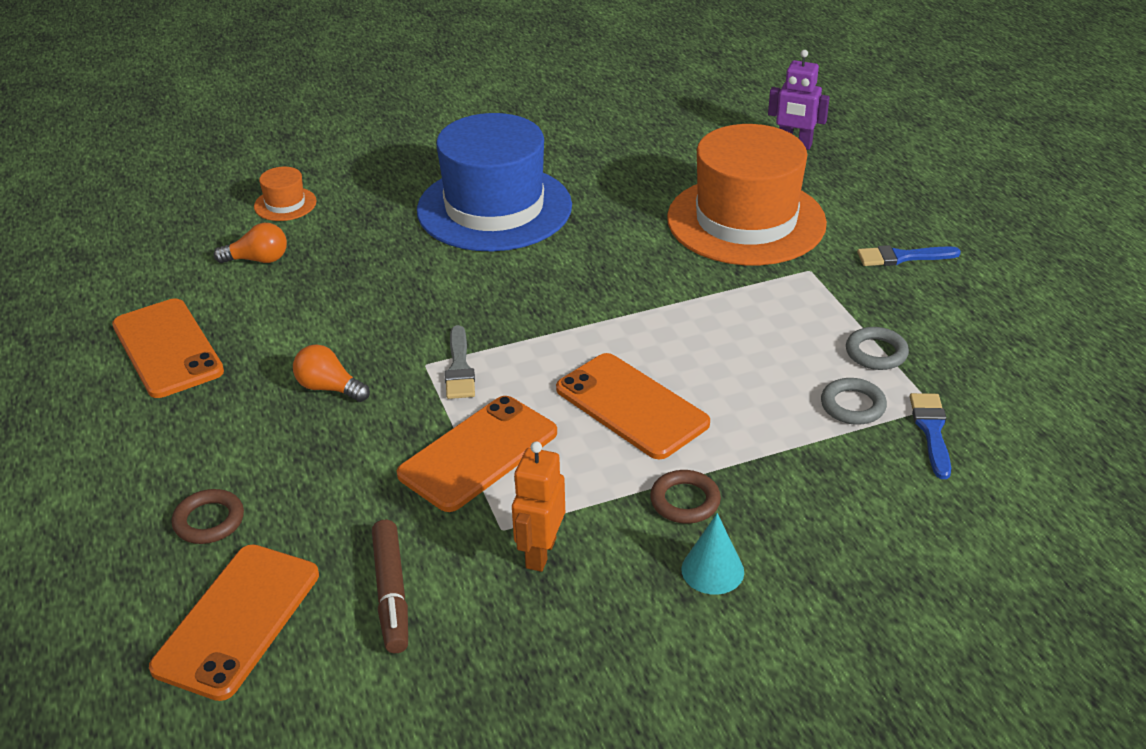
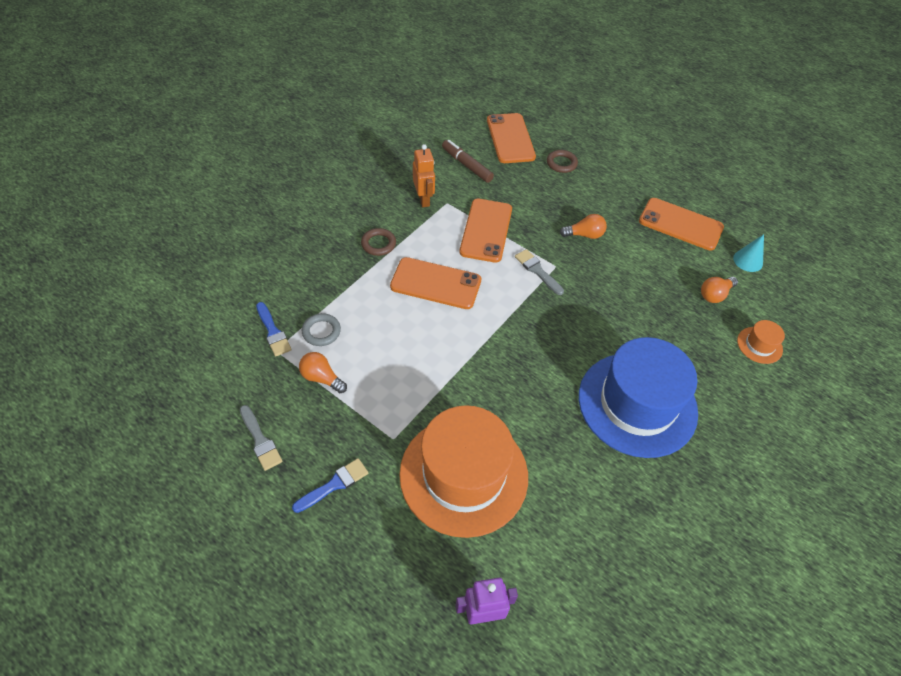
camera: 145 degrees right, 15 degrees up
(712, 570) = (349, 219): turquoise cone -> turquoise cone (748, 260)
(876, 353) = (321, 378): grey ring -> orange light bulb
(984, 319) = (260, 440): none -> grey brush

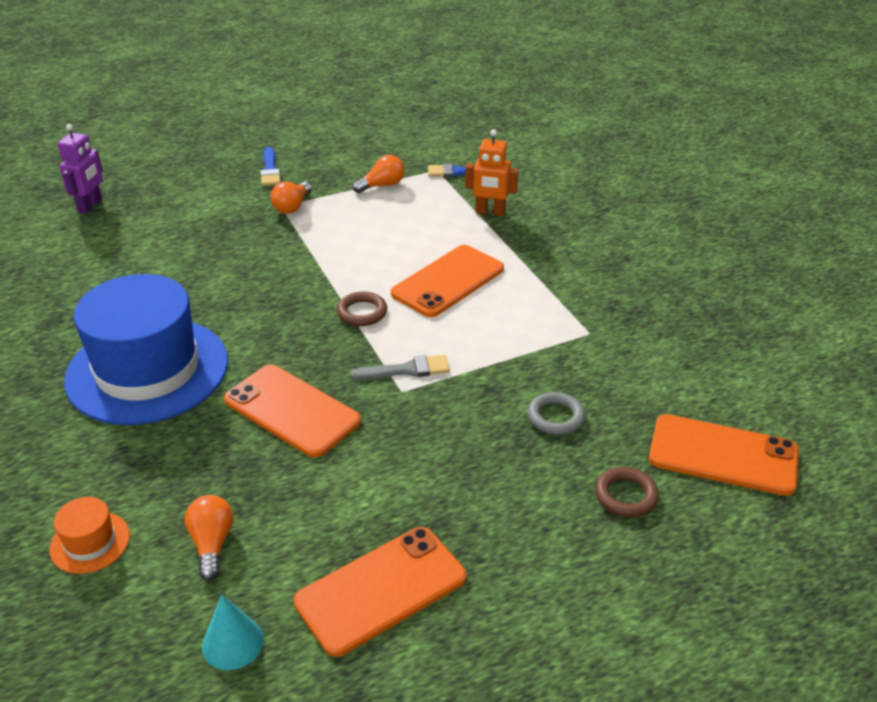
camera: 120 degrees right, 15 degrees down
(260, 440) = (346, 148): grey brush -> none
(321, 331) = (438, 196): grey ring -> grey ring (555, 417)
(378, 244) = (542, 258): brown ring -> brown ring (362, 312)
(424, 199) = (607, 315): orange robot -> orange robot (490, 212)
(464, 474) = (206, 231): orange hat -> none
(467, 165) = (667, 379): brown marker -> none
(486, 230) = (512, 350): orange phone -> orange phone (292, 410)
(584, 235) = (439, 447): orange light bulb -> orange light bulb (292, 207)

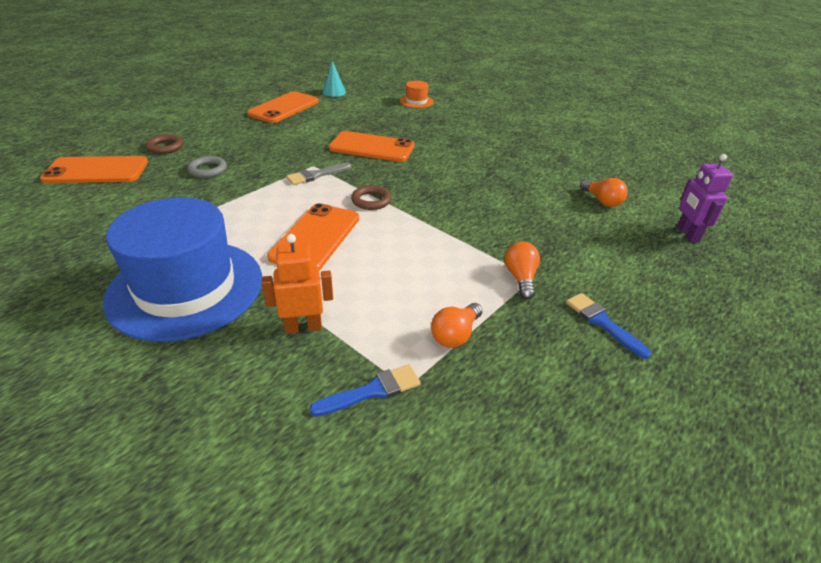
camera: 155 degrees right, 0 degrees up
(147, 370) = (472, 149): blue hat -> blue hat (186, 288)
(212, 544) = (366, 107): orange light bulb -> orange light bulb (602, 201)

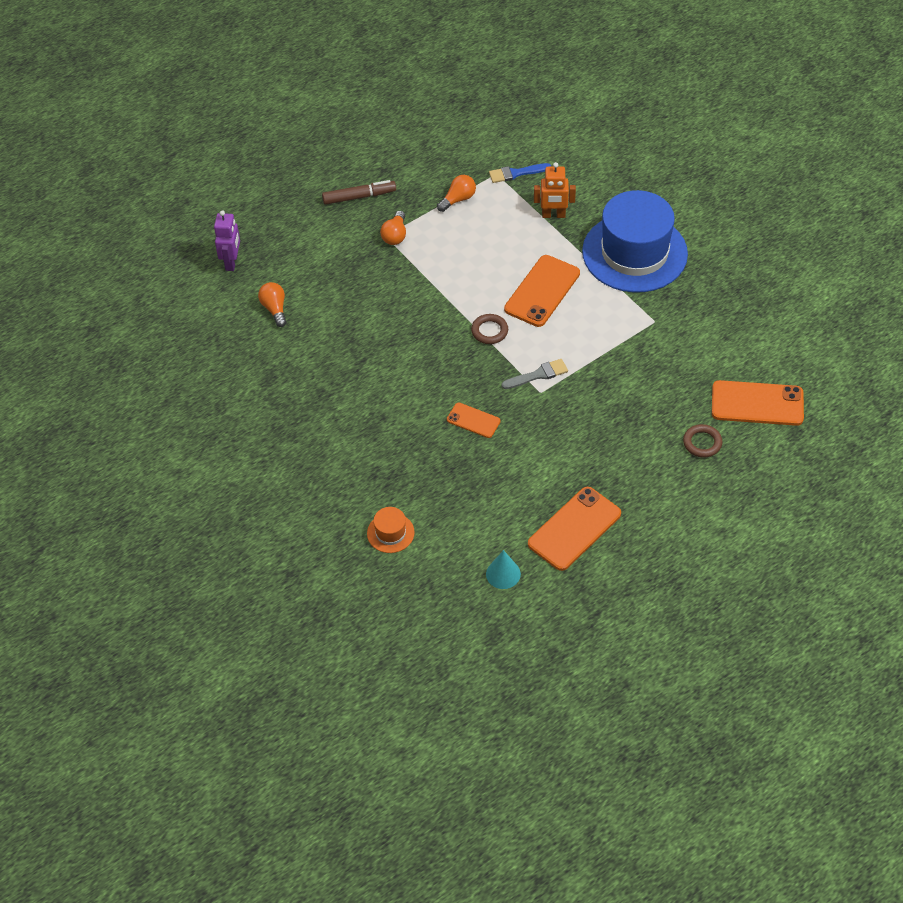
camera: 165 degrees left, 15 degrees up
(208, 170) = (647, 394): grey ring -> none
(372, 147) = (473, 420): orange phone -> orange phone, size x0.55
(602, 322) = (359, 197): blue brush -> brown marker

